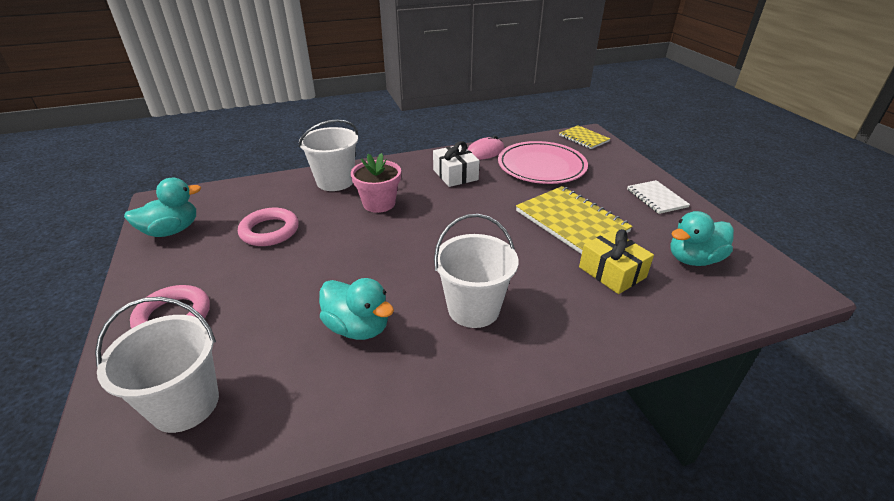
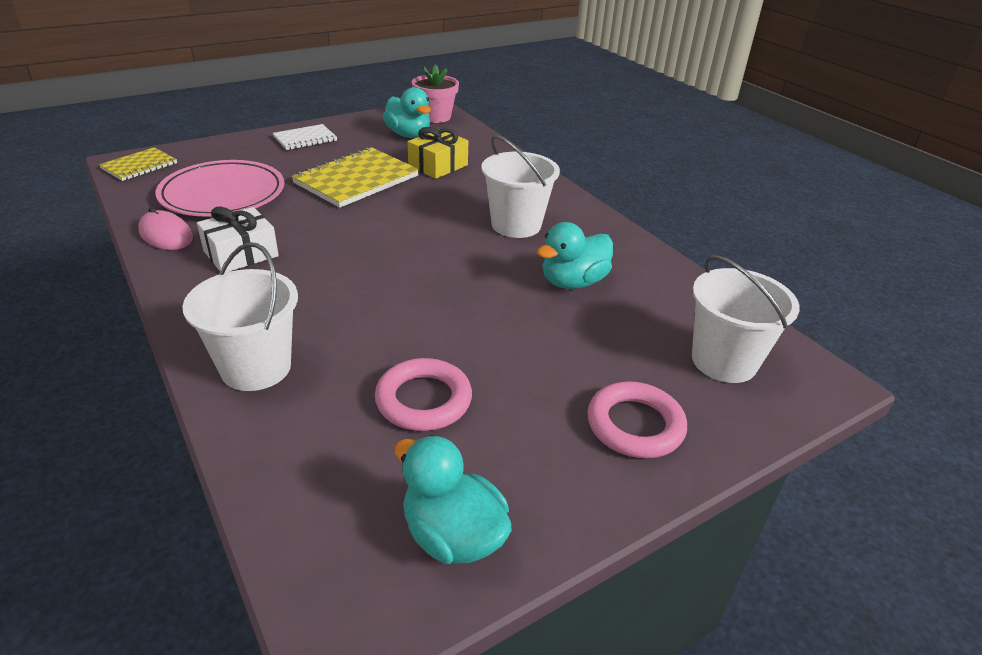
camera: 105 degrees left, 0 degrees up
(358, 327) = (573, 282): turquoise duck -> turquoise duck turned 150 degrees counterclockwise
(379, 203) = (329, 308): pink flower pot -> pink flower pot (435, 117)

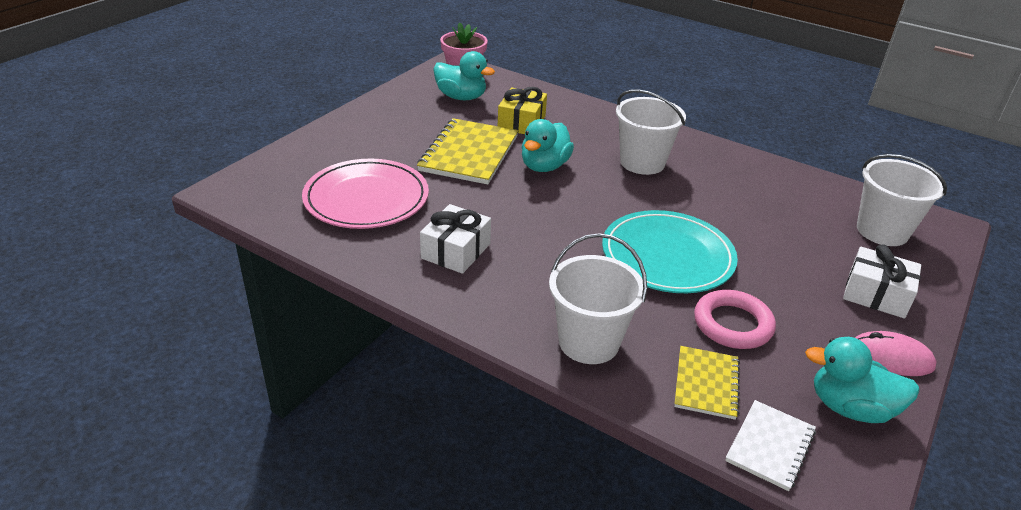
camera: 25 degrees left, 0 degrees up
(139, 166) = (246, 191): yellow notebook -> yellow notebook (706, 384)
(166, 235) = (366, 253): pink mouse -> pink mouse (891, 357)
(305, 139) = (372, 123): white notebook -> white notebook (770, 446)
(435, 315) = (667, 256): none -> turquoise plate
(573, 282) = (732, 200): turquoise duck -> turquoise duck (544, 166)
(635, 425) = (876, 294): pink ring -> white gift

